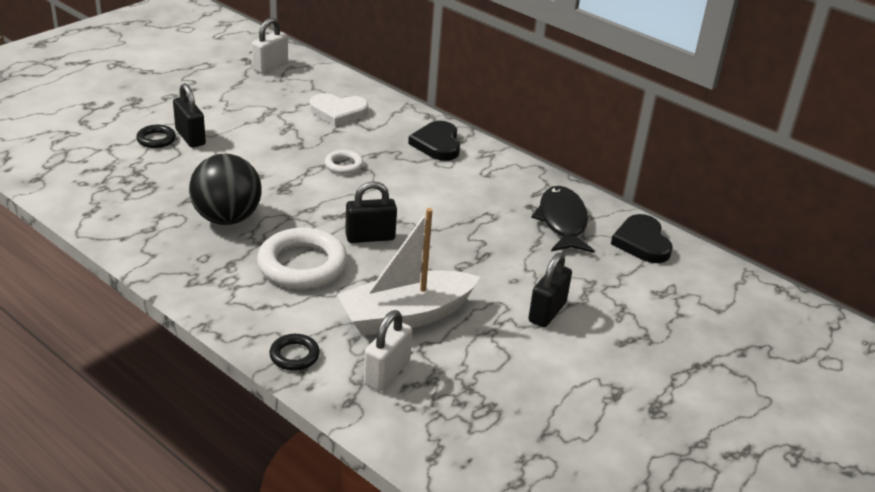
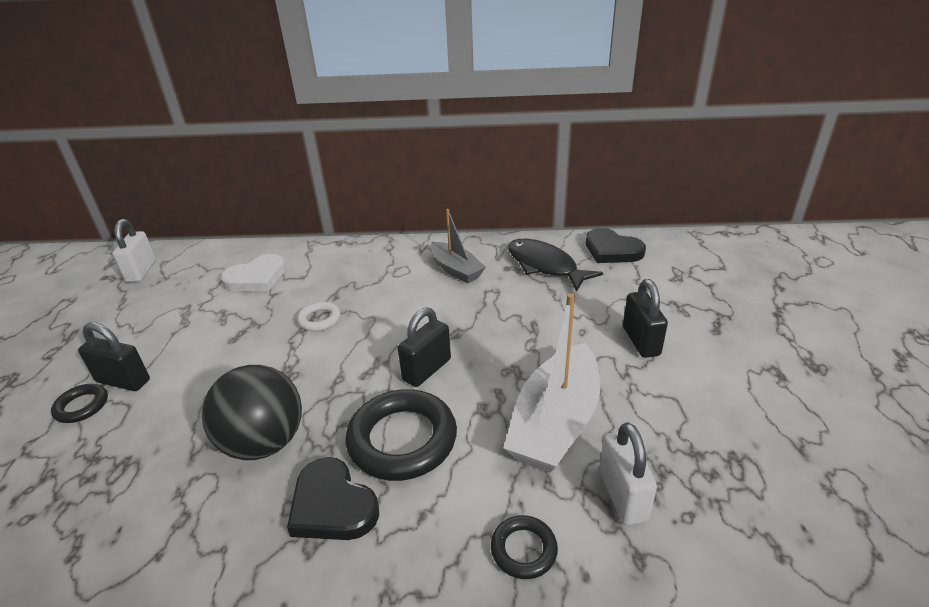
camera: 35 degrees left, 0 degrees up
(302, 265) = (402, 439): white ring -> black ring
(437, 144) = (375, 260): black heart -> black heart (332, 505)
(487, 185) = (456, 270): none -> grey boat

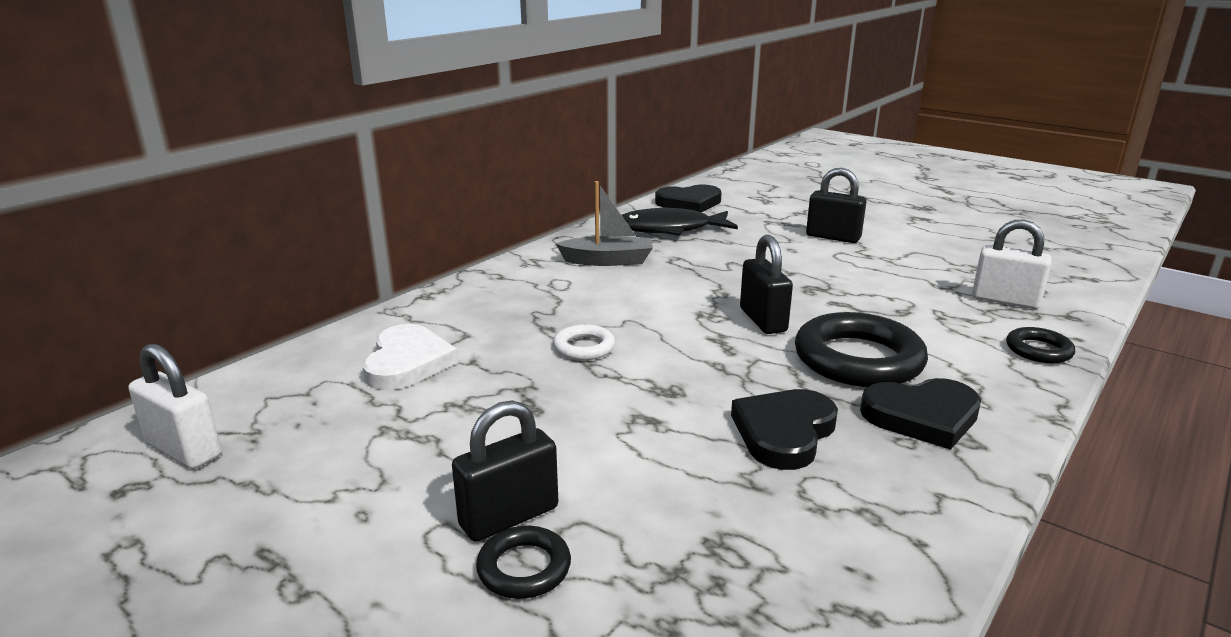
camera: 55 degrees left, 10 degrees down
(264, 443) = (784, 432): black ball -> black heart
(555, 423) = (901, 295): white boat -> none

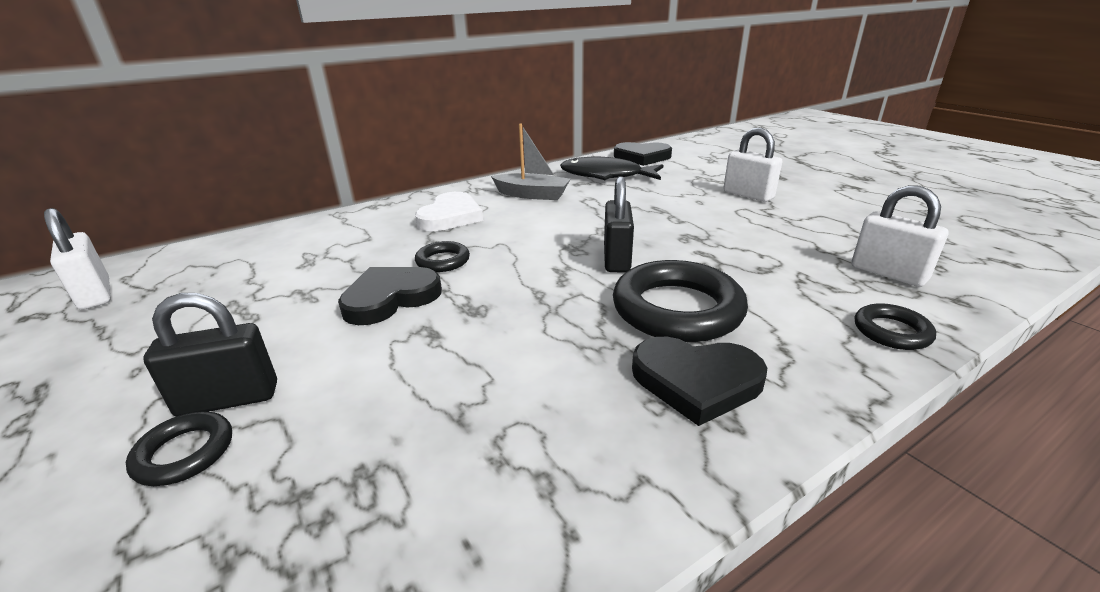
camera: 20 degrees right, 5 degrees up
(407, 362) = (304, 254): white heart -> white heart (450, 216)
(584, 347) = (443, 261): white ring -> black ring
(784, 432) = (538, 370): black heart -> black heart (390, 298)
(833, 237) = (748, 195): black padlock -> white padlock

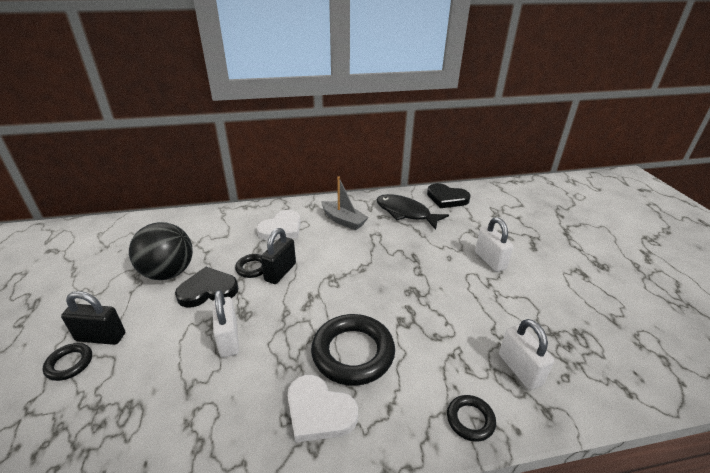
camera: 20 degrees right, 5 degrees up
(95, 294) = (82, 243): white padlock -> white padlock (229, 339)
(301, 294) = (168, 273): none -> black ball
(616, 259) = (351, 297): black padlock -> black padlock (280, 272)
(696, 381) = (319, 411): black heart -> white heart

